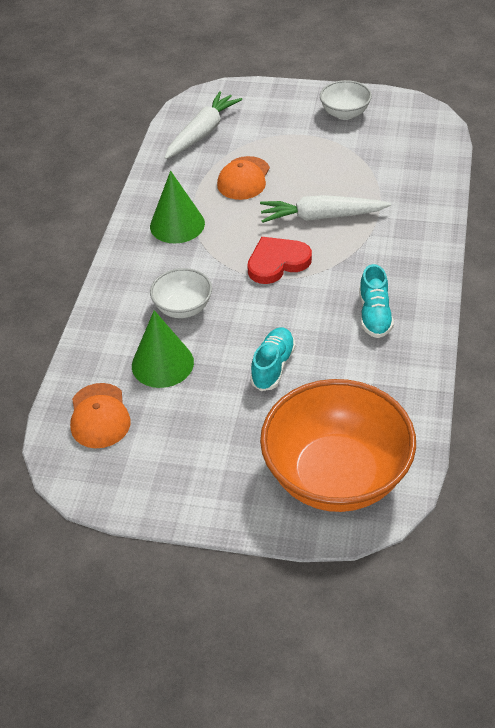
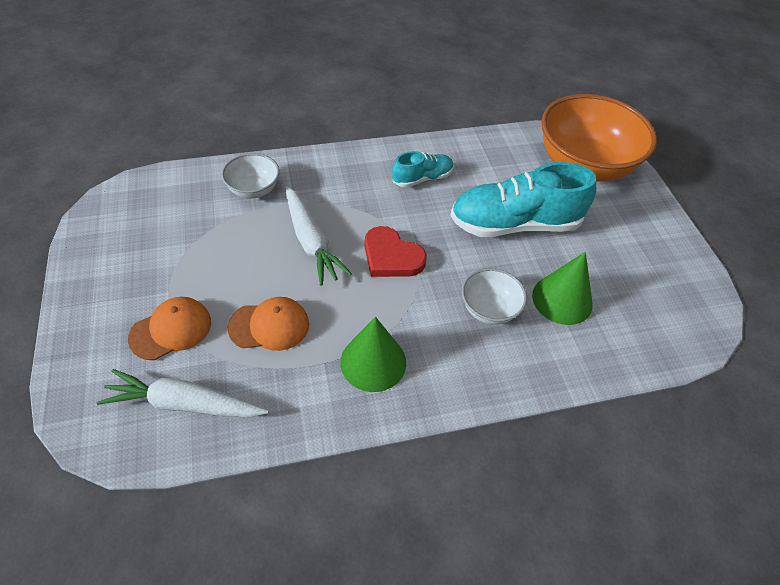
camera: 120 degrees left, 5 degrees up
(99, 416) = (646, 323): orange cap -> orange cap (171, 330)
(273, 366) = (514, 224): turquoise shoe -> turquoise shoe, size x1.93
(345, 113) = (119, 267): white bowl -> white bowl (253, 189)

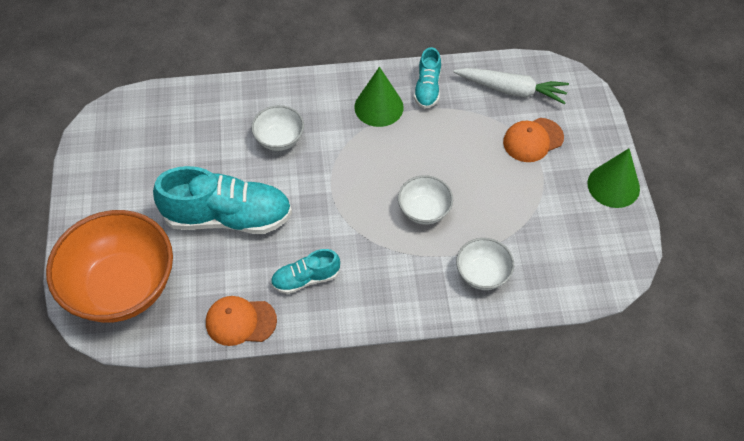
camera: 170 degrees left, 5 degrees up
(269, 326) = (457, 138): orange cap -> orange cap (240, 321)
(307, 396) = (427, 88): none -> turquoise shoe
(311, 241) = (424, 210): white carrot -> white bowl
(391, 256) = (352, 191): red heart -> none
(562, 299) = (215, 143): green cone -> green cone (613, 186)

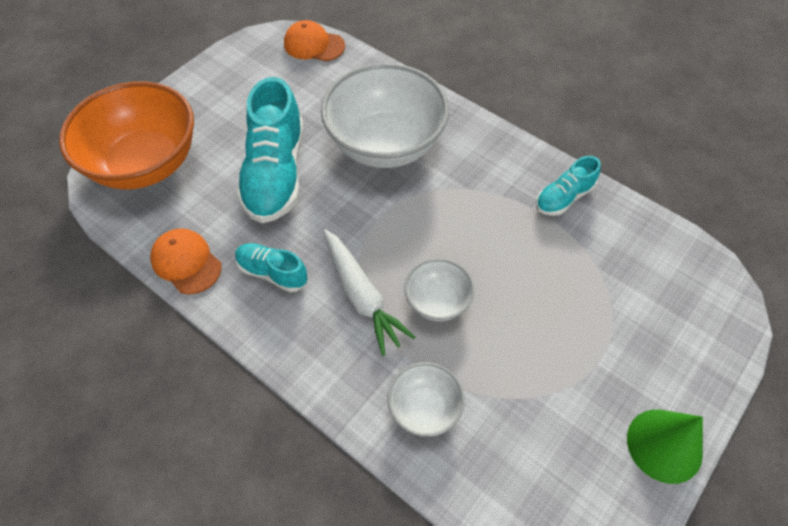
camera: 45 degrees right, 0 degrees up
(228, 217) = (275, 174): turquoise shoe -> turquoise shoe turned 45 degrees clockwise
(279, 139) = (385, 144): white bowl -> white bowl, size x2.09
(379, 107) = (499, 180): green cone -> none
(511, 90) = (650, 261): white carrot -> white carrot (362, 296)
(533, 140) = (620, 325): orange cap -> orange cap (314, 45)

